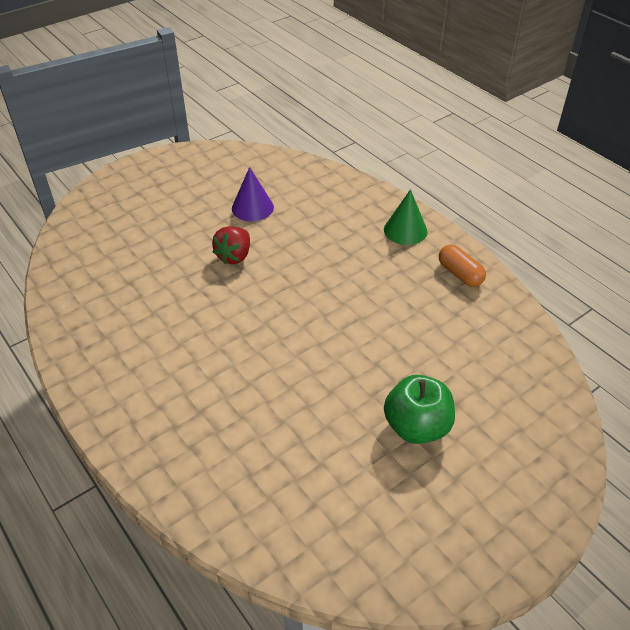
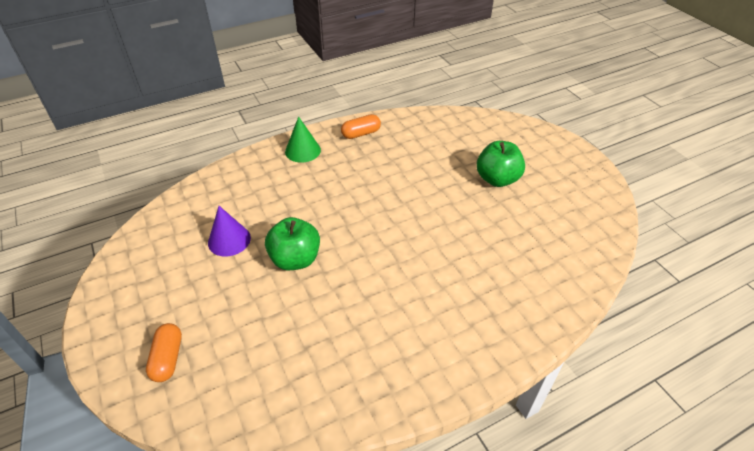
camera: 80 degrees left, 0 degrees up
(118, 206) = (168, 358): none -> orange capsule
(234, 256) = (295, 259): red strawberry -> green apple

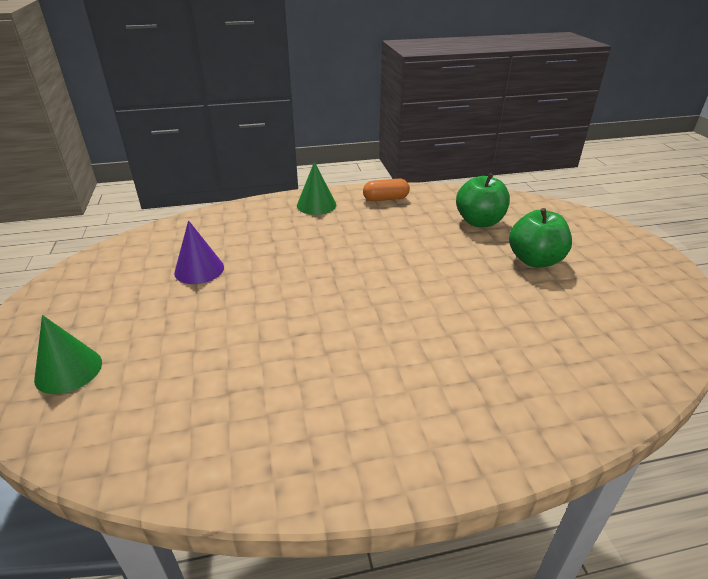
camera: 15 degrees right, 10 degrees down
(168, 358) = (68, 370): orange capsule -> green cone
(295, 259) = (261, 299): green apple -> green apple (479, 222)

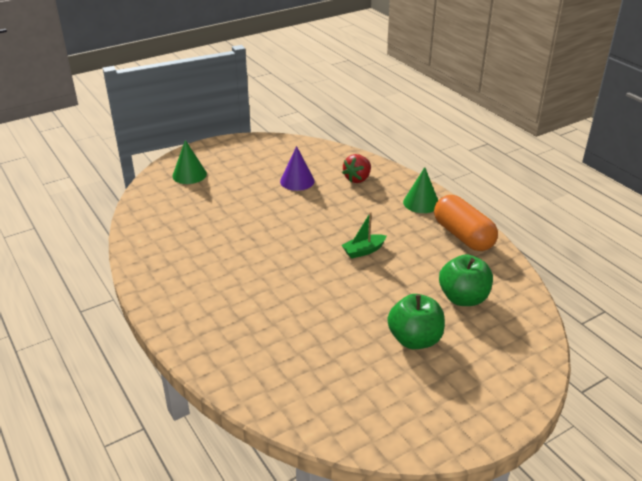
camera: 70 degrees right, 0 degrees up
(238, 228) = (357, 179): none -> red strawberry
(378, 256) = (363, 251): none -> green boat
(385, 199) = (463, 236): orange capsule -> orange capsule, size x1.68

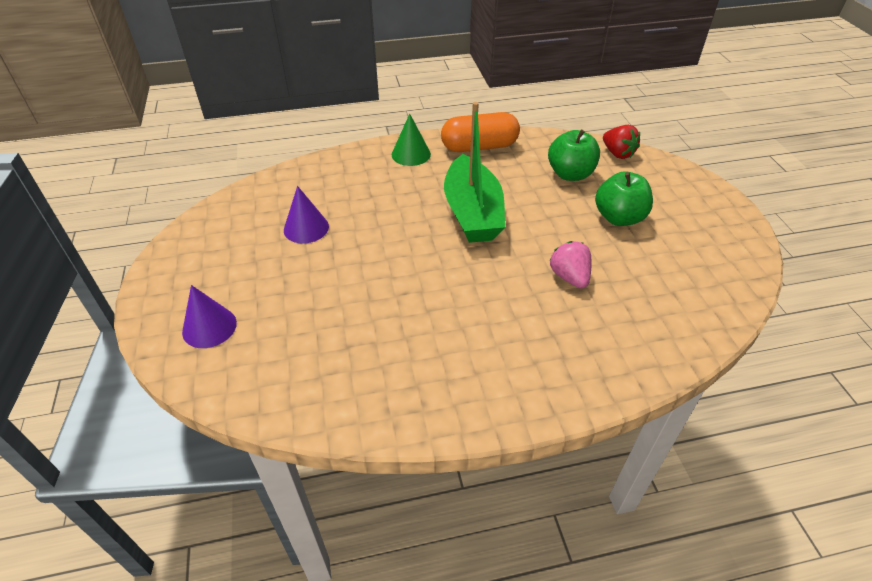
camera: 70 degrees left, 10 degrees up
(189, 175) = (209, 327): green cone -> purple cone
(312, 318) = (569, 277): none -> pink strawberry
(357, 179) = (337, 182): red strawberry -> red strawberry (617, 153)
(363, 251) = (472, 213): green boat -> green boat, size x2.26

